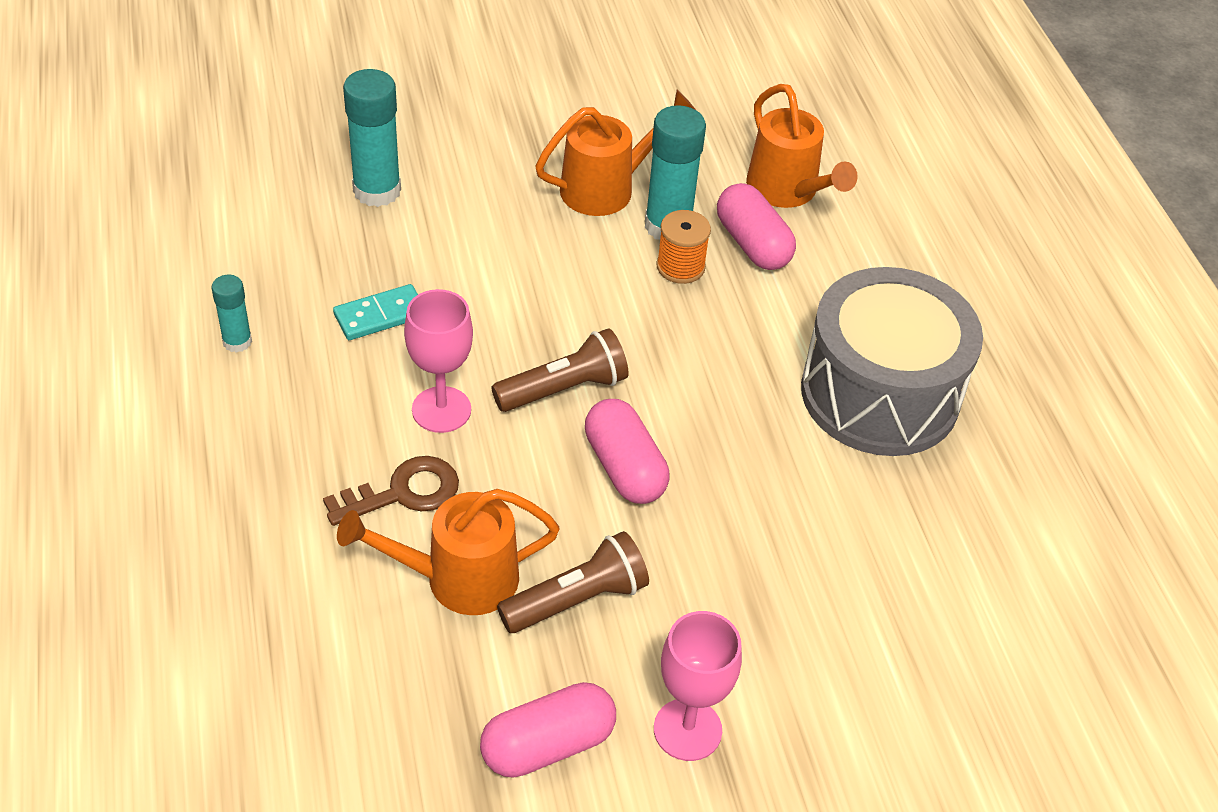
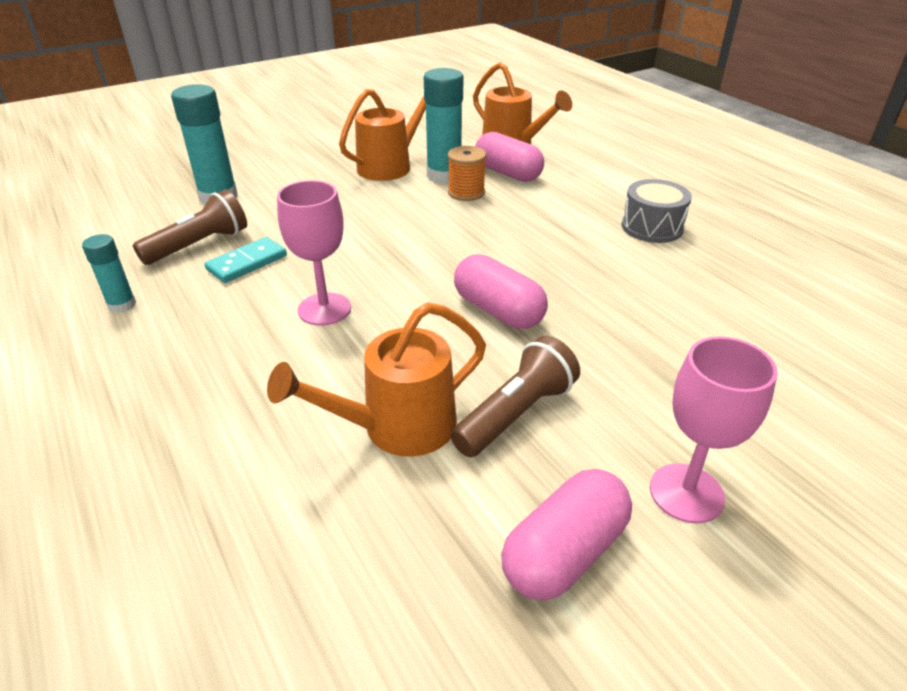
camera: 15 degrees left, 10 degrees down
(403, 493) = (314, 374): brown key -> none
(564, 389) = (420, 274): brown flashlight -> brown flashlight (200, 245)
(879, 394) = (652, 227): grey drum -> grey drum, size x0.49

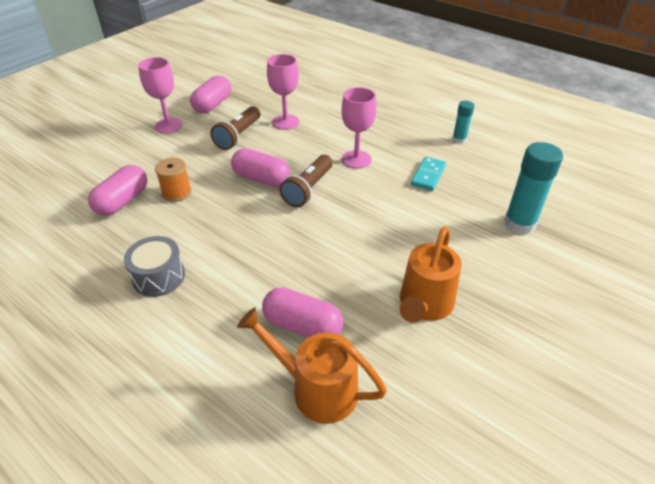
camera: 160 degrees right, 5 degrees up
(200, 245) = (472, 180): brown flashlight -> brown flashlight (308, 189)
(396, 428) = (285, 122): orange watering can -> pink goblet
(444, 175) = (363, 303): turquoise glue stick -> none
(466, 193) = (329, 282): orange spool -> orange spool (177, 193)
(732, 322) = (122, 201): none -> pink capsule

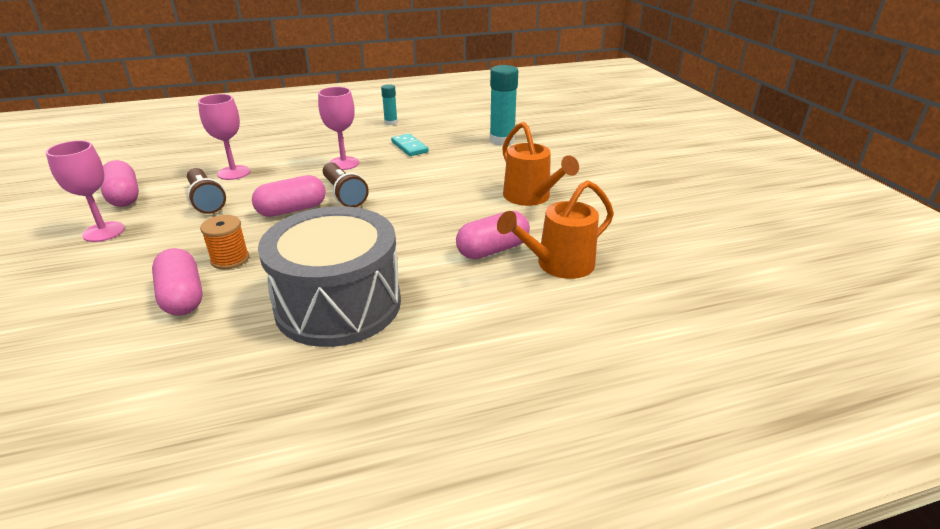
camera: 55 degrees left, 10 degrees down
(159, 277) = (338, 304): grey drum -> grey drum, size x2.04

